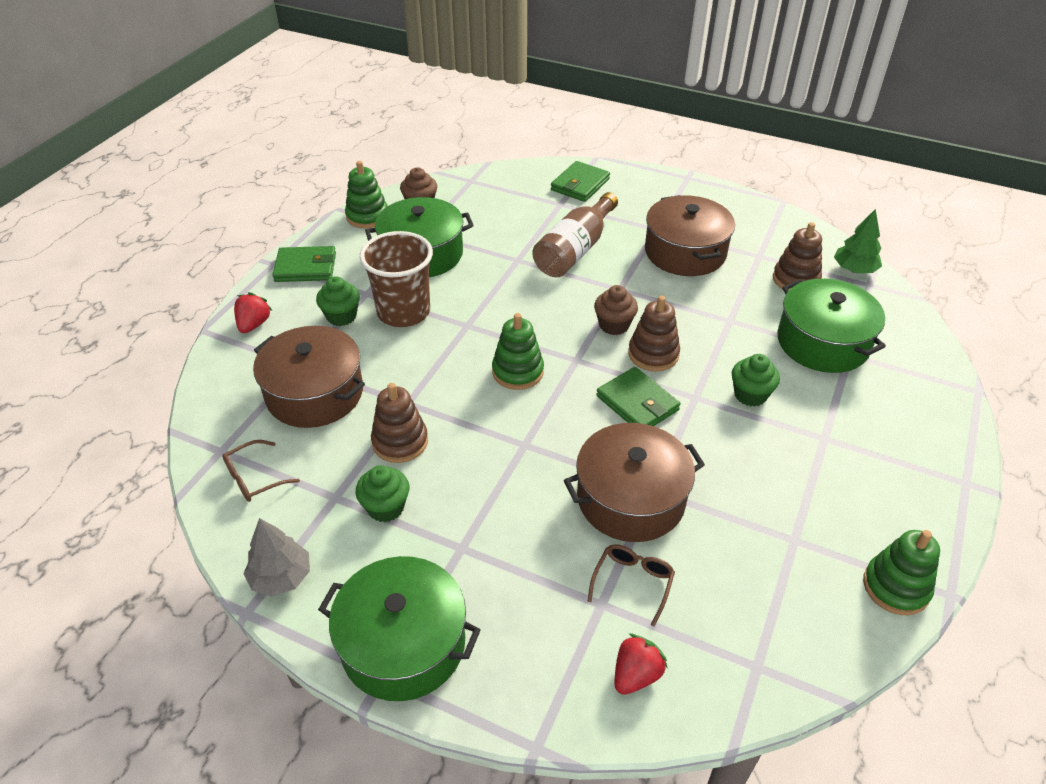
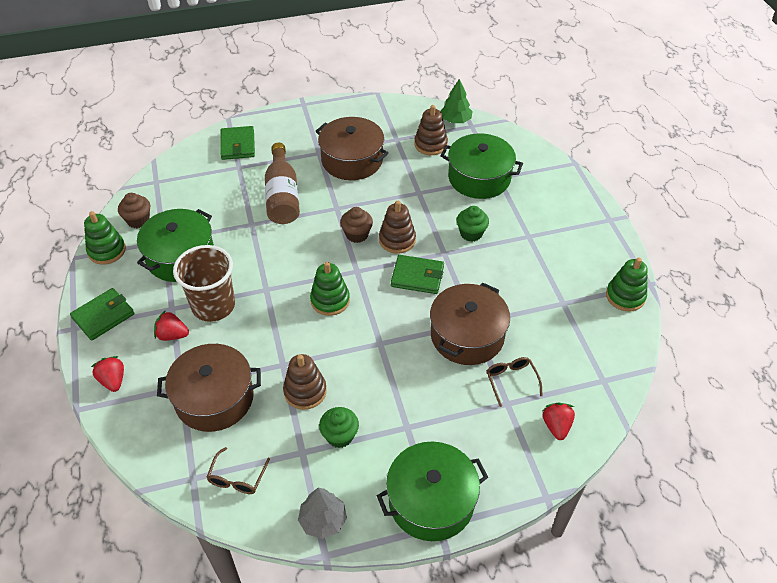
camera: 40 degrees left, 5 degrees up
(341, 316) = (172, 335): green cupcake -> red strawberry

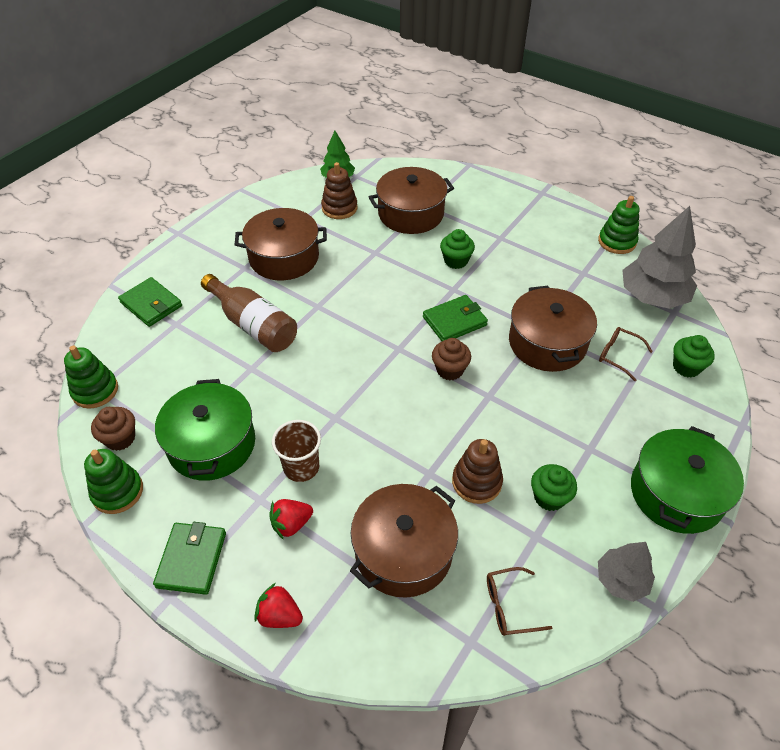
camera: 40 degrees left, 0 degrees up
(213, 306) = (301, 467): brown cup -> brown cup, size x0.67
(237, 477) = (509, 606): brown glasses -> brown glasses turned 105 degrees clockwise
(330, 300) = (405, 388): green stacking toy -> green stacking toy (95, 390)
(357, 234) = (363, 318): brown cupcake -> brown cupcake (450, 370)
(397, 240) = (403, 301): brown stacking toy -> none
(479, 178) = (411, 214): green pot -> brown pot
(556, 426) = (686, 367): red strawberry -> green cupcake
(599, 357) = (652, 297): none -> grey tree

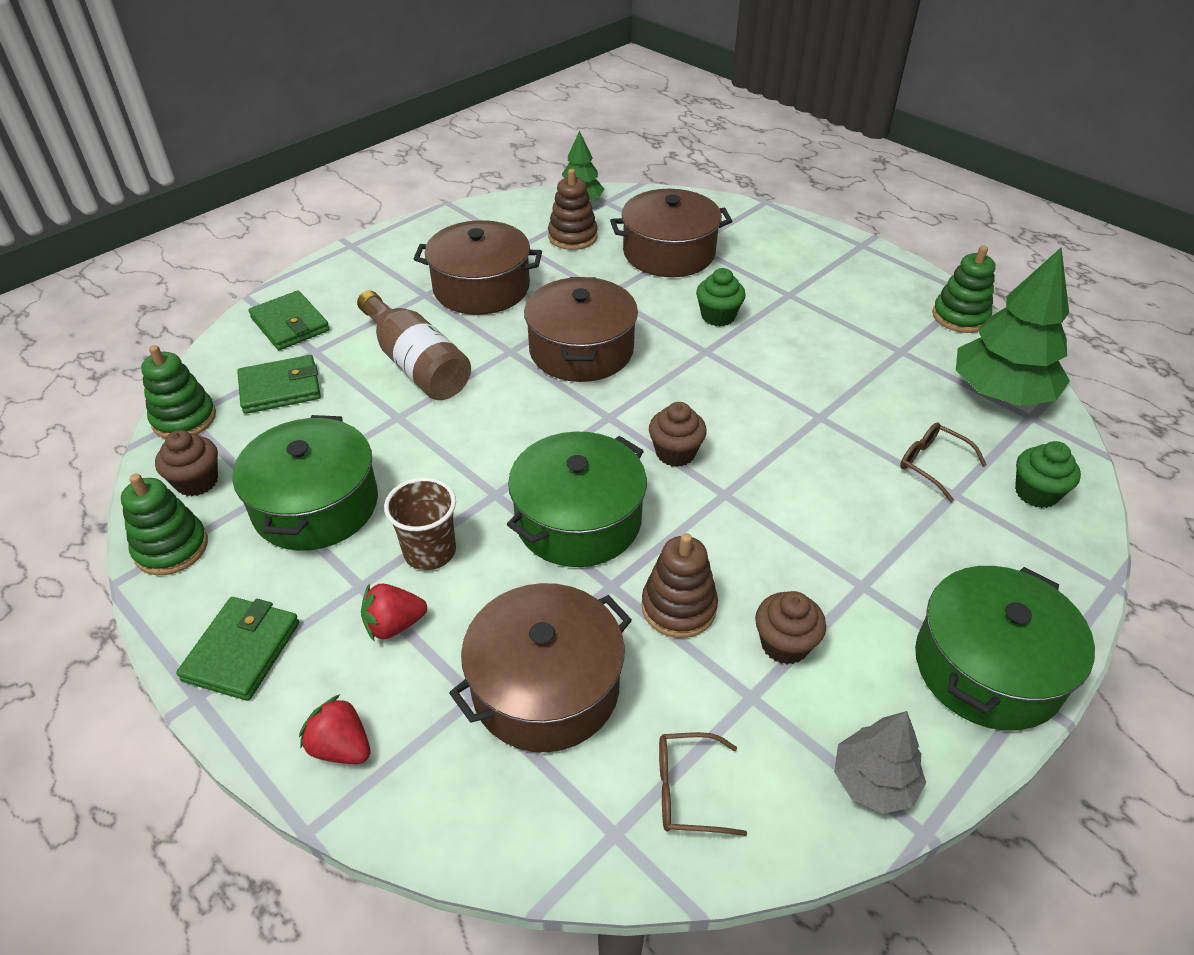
camera: 10 degrees right, 5 degrees down
(396, 429) = (578, 520): none -> green pot
(454, 321) = (697, 391): green wallet -> green wallet (280, 388)
(547, 343) = (827, 435): brown pot -> brown pot (581, 350)
(549, 497) = (784, 644): green cupcake -> brown cupcake
(652, 297) = (1001, 393): grey tree -> green tree

